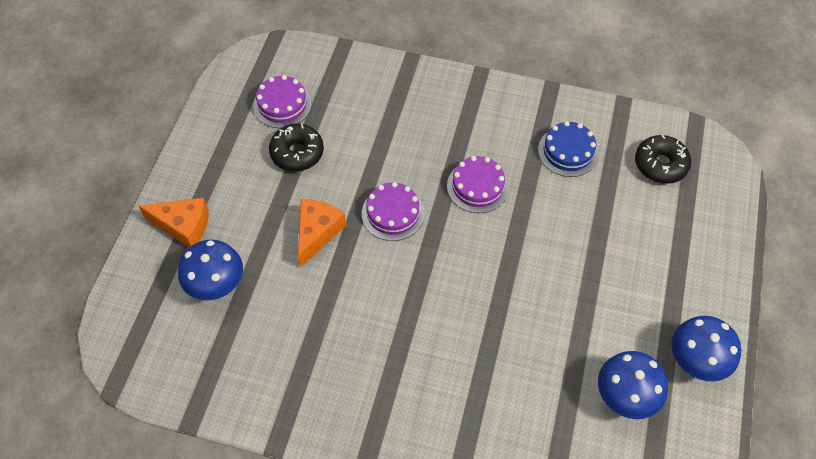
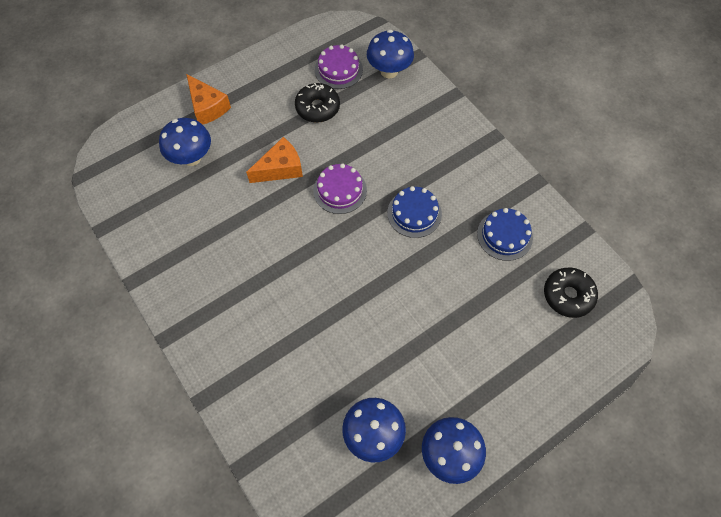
camera: 40 degrees right, 5 degrees up
(332, 75) = (389, 71): none -> blue mushroom
(477, 186) = (414, 213): purple cake -> blue cake

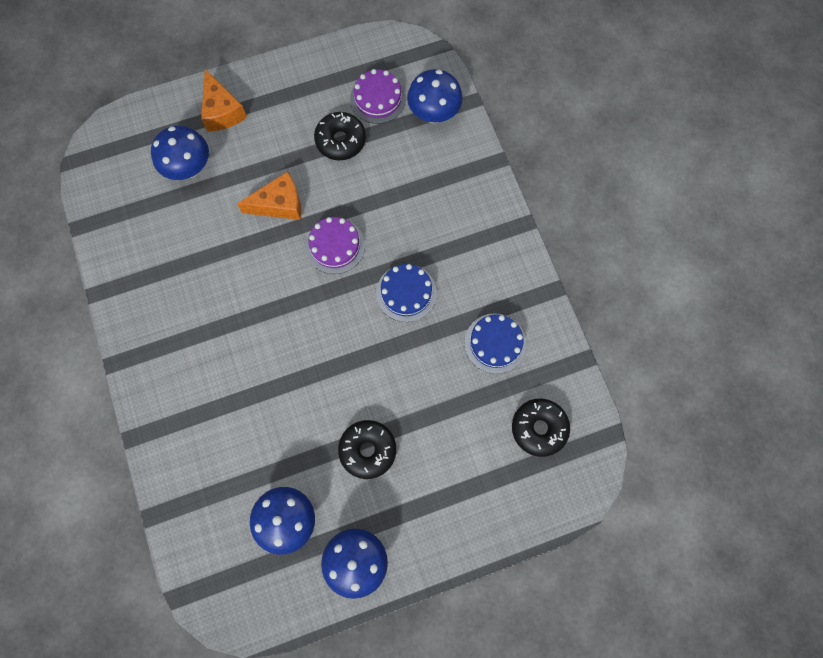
camera: 15 degrees right, 10 degrees up
(425, 353) = (367, 450): none -> black donut

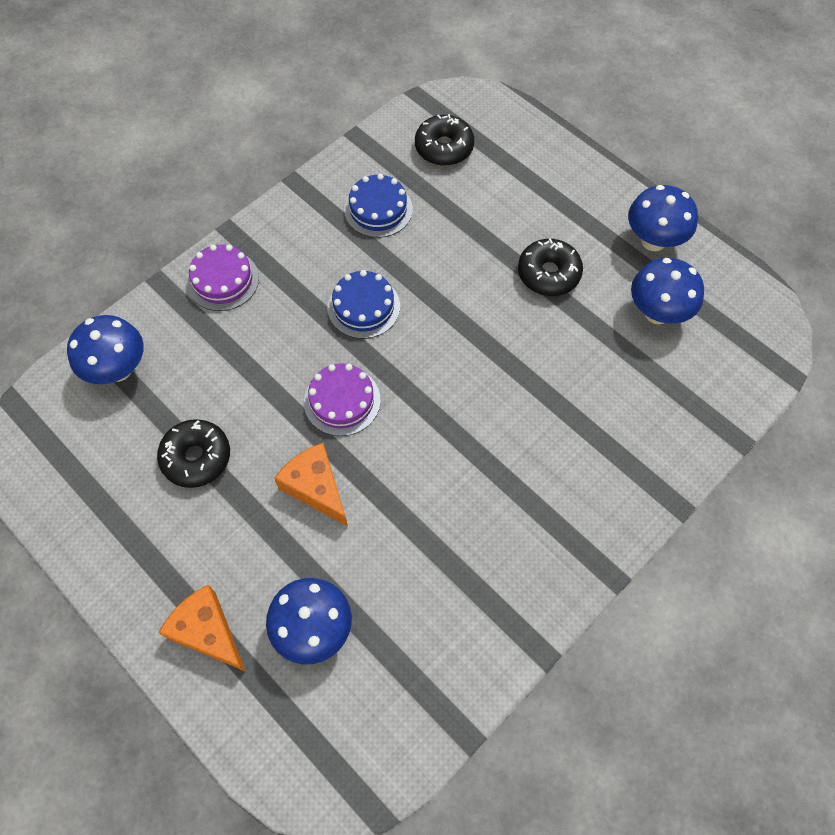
camera: 115 degrees left, 10 degrees down
(222, 111) = (207, 632): orange cheese -> orange cheese turned 90 degrees counterclockwise
(378, 98) = (117, 441): purple cake -> purple cake (223, 280)

